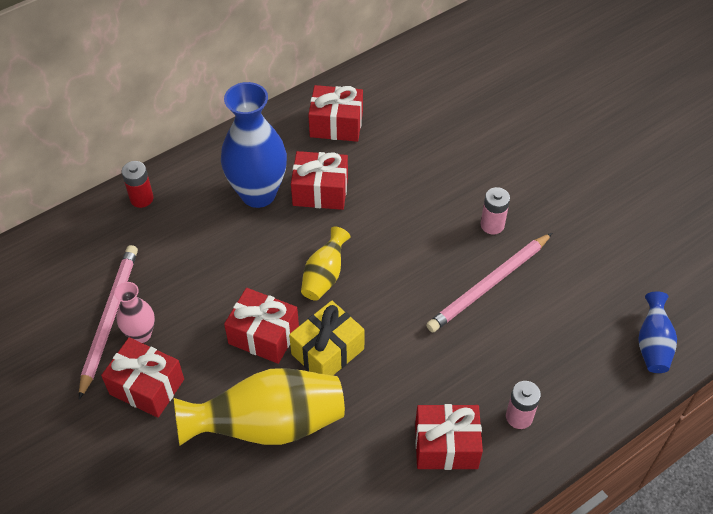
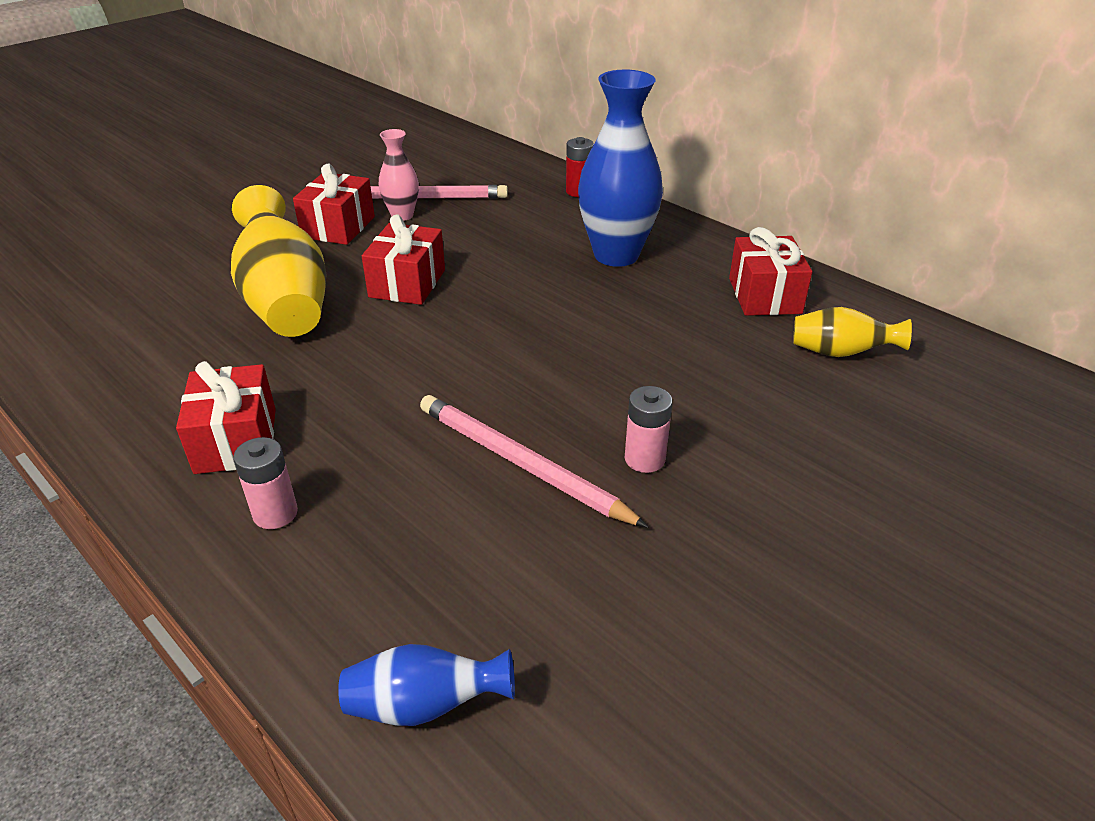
camera: 80 degrees right, 15 degrees down
(320, 191) = (640, 296): red gift -> none
(324, 276) = (503, 314): yellow vase -> yellow vase (840, 352)
(327, 351) = (387, 329): yellow gift -> none

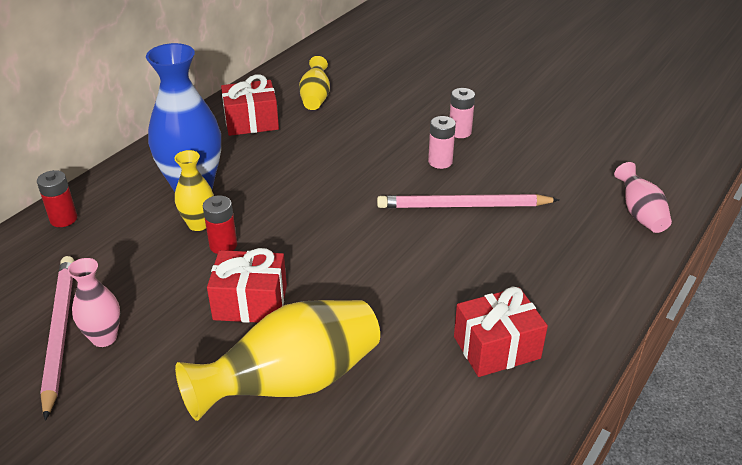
camera: 100 degrees left, 0 degrees up
(275, 513) = (554, 302): pink battery -> pink battery (460, 132)
(338, 227) = (129, 386): red gift -> none
(424, 704) = (640, 214): blue vase -> pink vase
(505, 271) = (223, 245): none -> red battery
(521, 463) = (463, 206): pink pencil -> pink pencil turned 60 degrees clockwise
(547, 257) = (198, 224): none -> yellow vase

